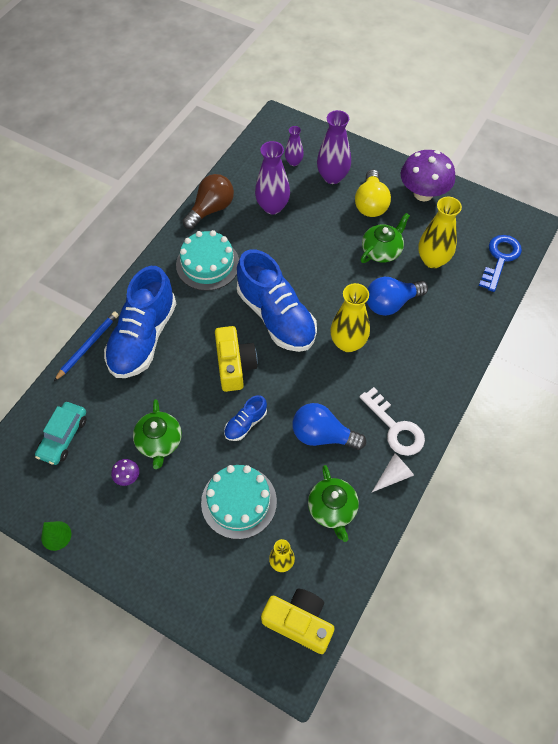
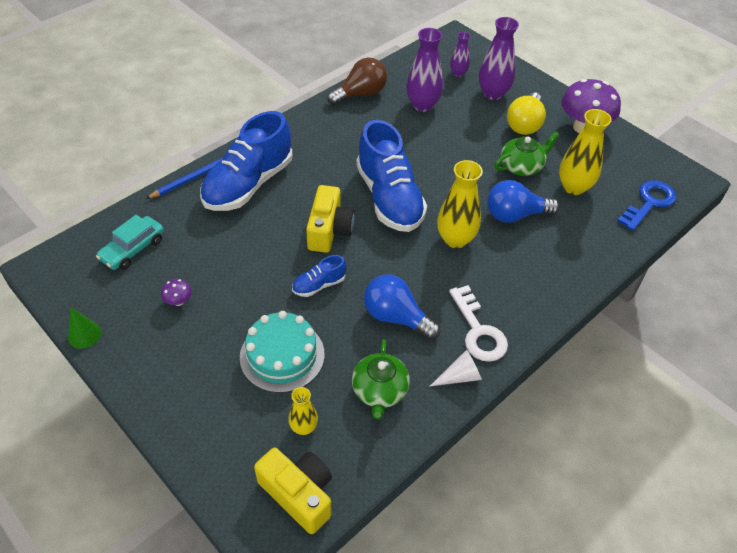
camera: 15 degrees right, 10 degrees down
(159, 442) = (224, 278): green teapot -> none
(207, 264) = (338, 138): turquoise cake -> none

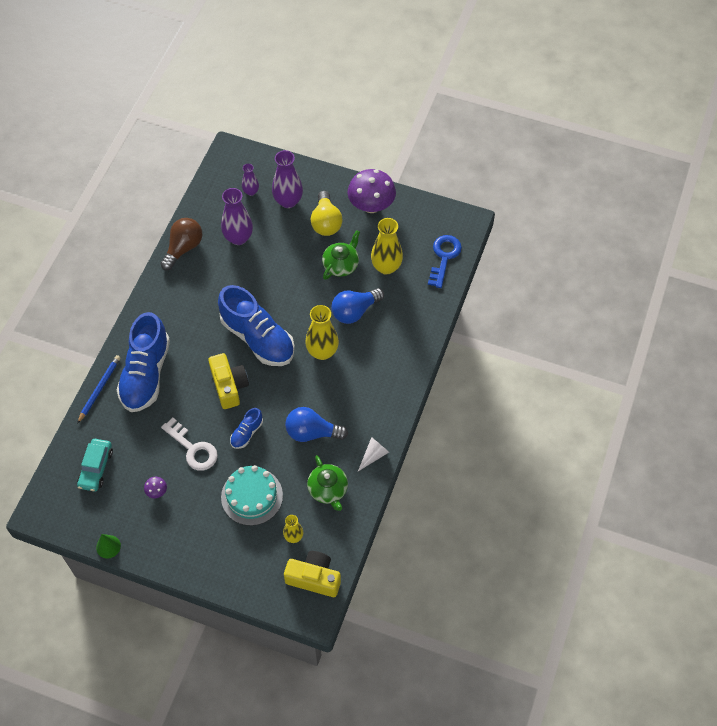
camera: 25 degrees left, 10 degrees up
(478, 330) = (370, 416): white key -> white key (193, 448)

